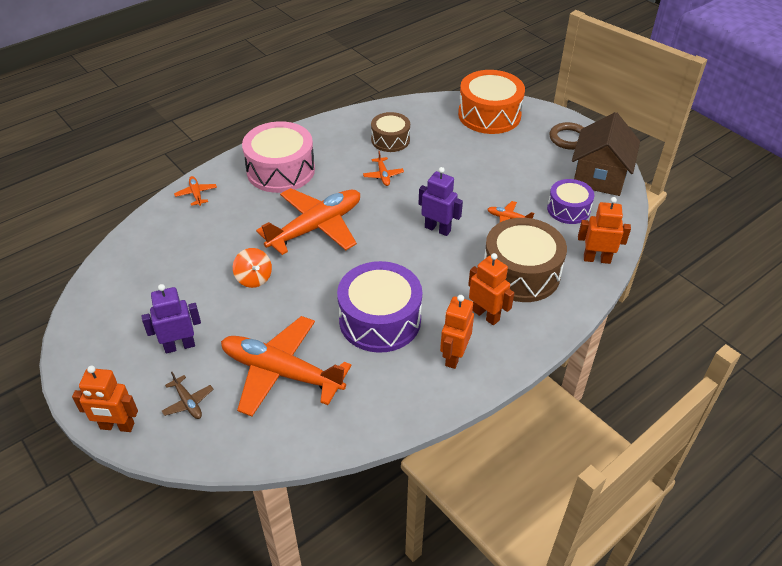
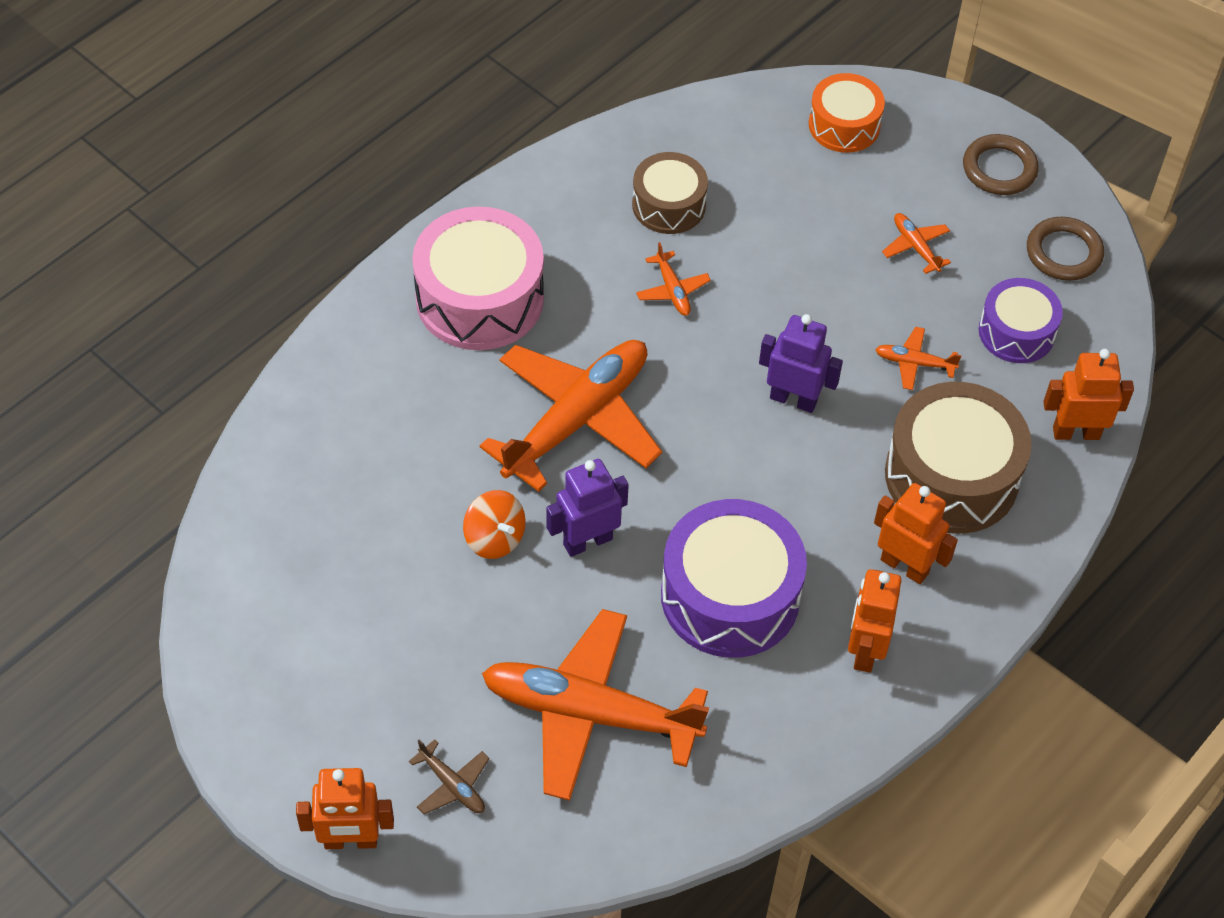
camera: 10 degrees left, 10 degrees up
(179, 346) = (406, 685): purple robot -> purple robot (587, 541)
(196, 194) = (337, 369): orange plane -> orange plane (915, 247)
(489, 115) = (844, 125): orange drum -> orange drum, size x0.60
(599, 176) = (1063, 253): brown house -> brown ring

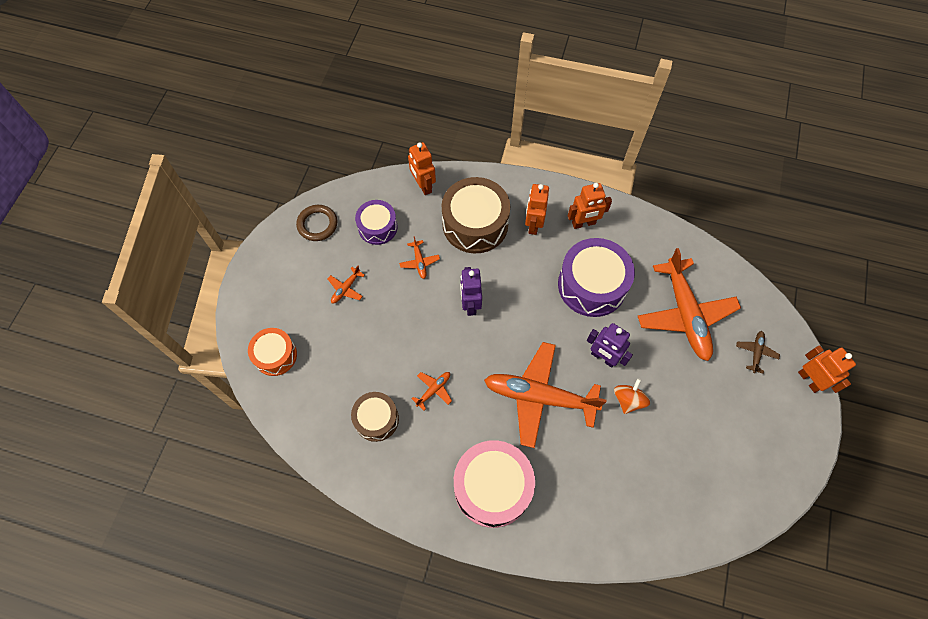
camera: 115 degrees left, 10 degrees up
(999, 169) = (274, 270): brown ring -> none

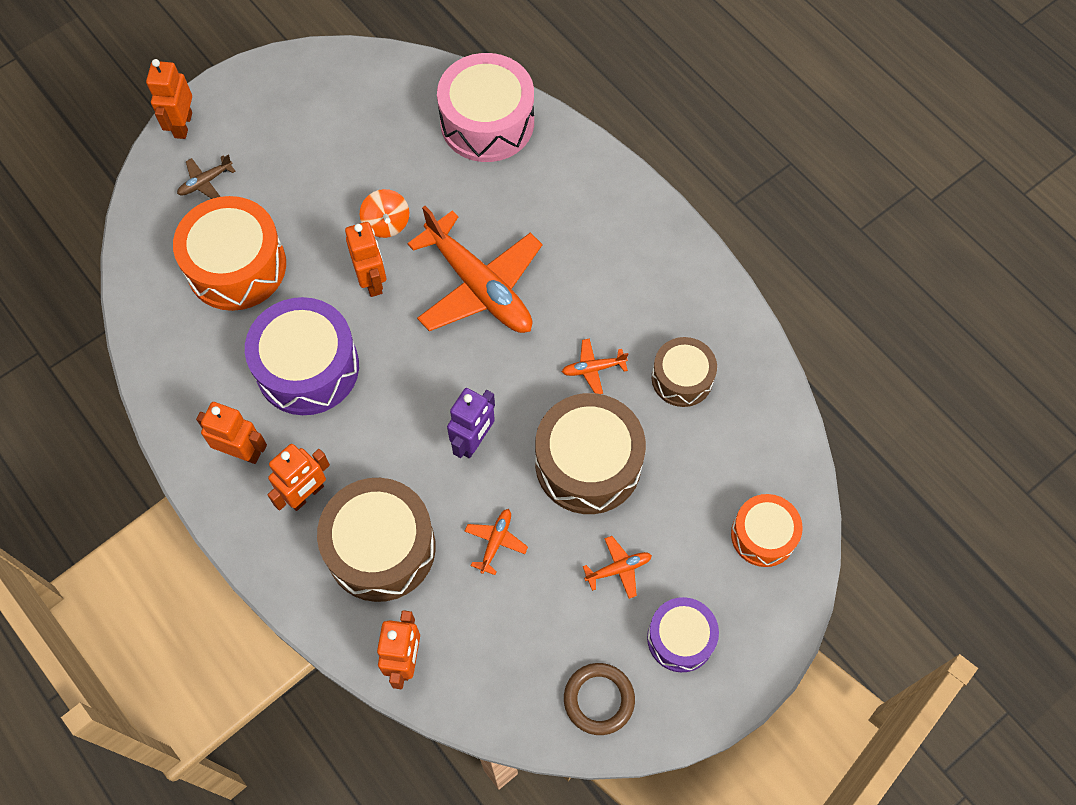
camera: 145 degrees left, 0 degrees up
(377, 227) = (516, 635): purple drum -> purple drum (680, 638)
(399, 332) = (588, 463): none -> brown drum
(492, 487) = (601, 234): pink drum -> pink drum (487, 122)
(603, 357) = (372, 281): purple robot -> orange robot
(628, 400) = (386, 223): orange spinning top -> orange spinning top turned 75 degrees counterclockwise
(685, 314) = (236, 266): orange plane -> orange drum

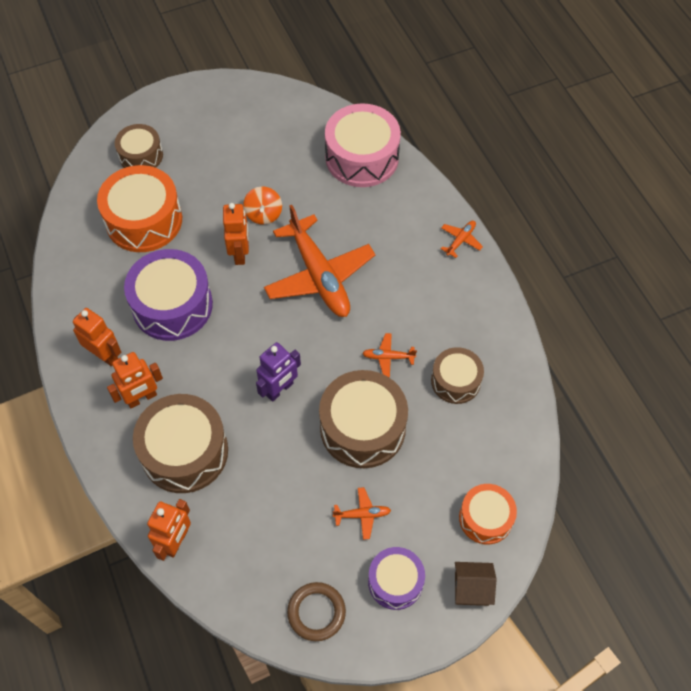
camera: 15 degrees right, 5 degrees down
(183, 125) = (138, 112): orange robot -> none
(205, 182) = (141, 156): brown plane -> brown drum
(496, 542) = (273, 469): orange plane -> orange plane (460, 240)
(770, 623) = (471, 588): none -> brown house

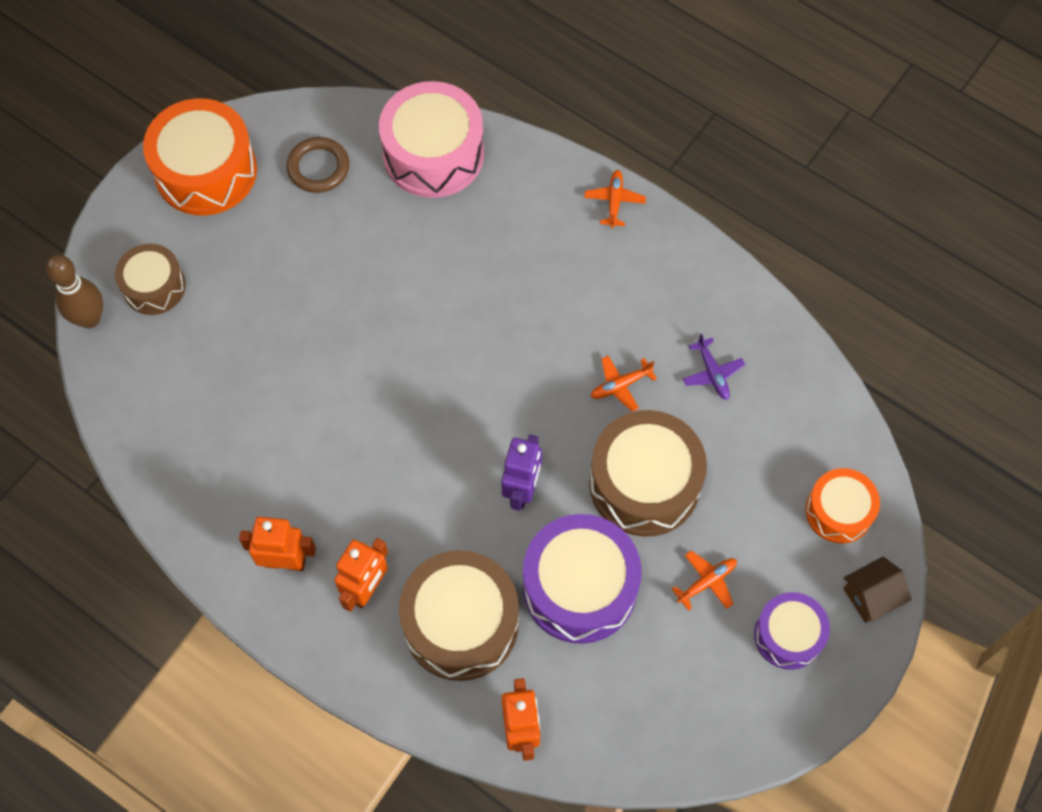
camera: 30 degrees left, 5 degrees up
(92, 156) = (89, 318): none -> brown bowling pin
(144, 220) = (216, 368): orange drum -> orange drum (206, 171)
(172, 305) = (326, 457): purple drum -> purple drum (580, 587)
(240, 253) = (365, 349): orange robot -> none
(263, 214) = (361, 285): orange spinning top -> none
(316, 612) = (726, 717): brown ring -> brown ring (318, 167)
(319, 276) = (478, 329): orange plane -> none
(455, 381) = (712, 373): brown drum -> purple plane

